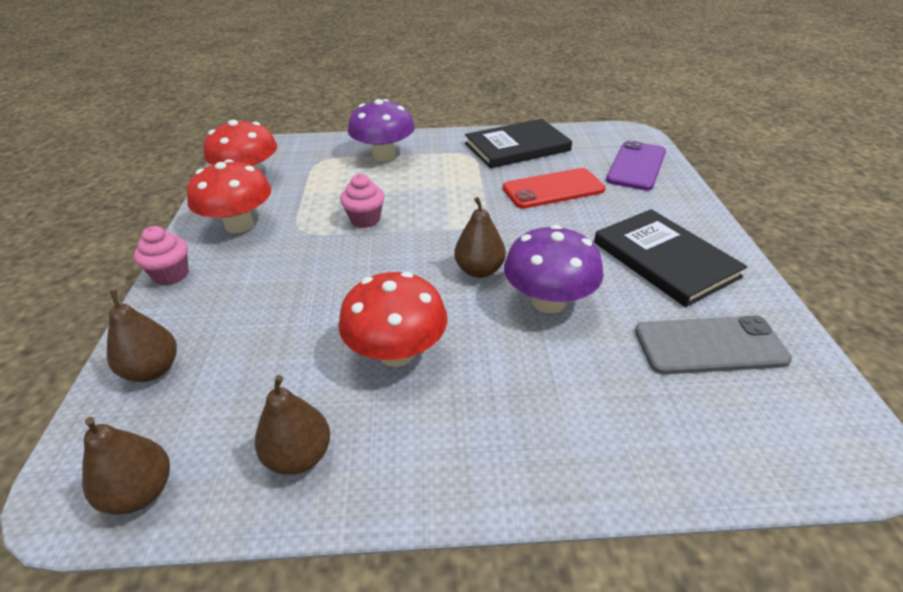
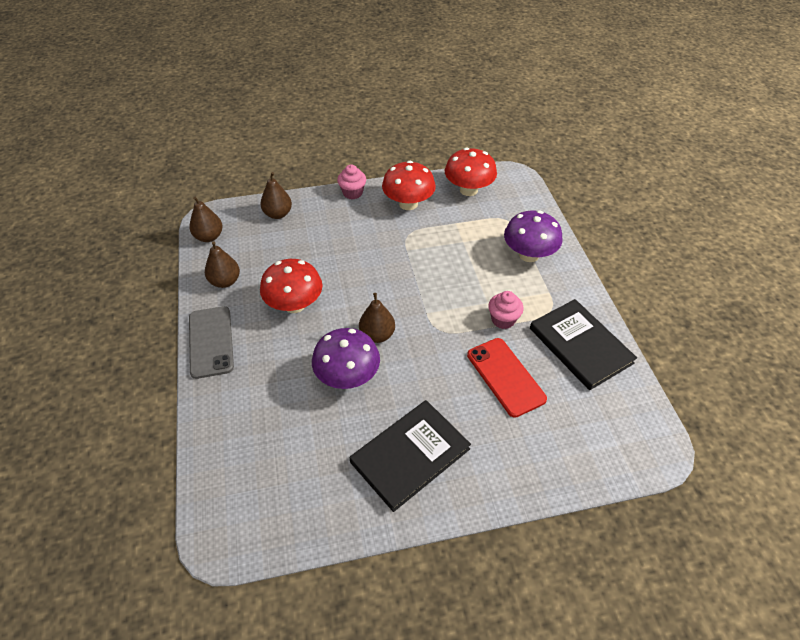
camera: 80 degrees right, 10 degrees up
(365, 220) = (428, 263): pink cupcake -> pink cupcake (503, 320)
(636, 166) = (574, 448): purple phone -> none
(709, 345) = (310, 472): grey phone -> grey phone (211, 341)

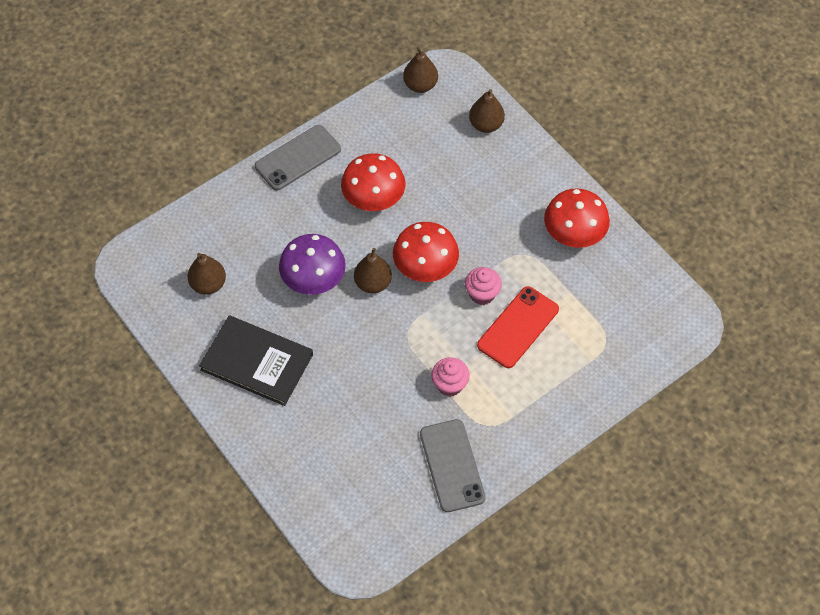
camera: 65 degrees right, 10 degrees up
(225, 281) = (371, 130): brown pear -> brown pear (208, 284)
(352, 193) = (559, 175): pink cupcake -> pink cupcake (482, 294)
(468, 190) = (634, 285): red mushroom -> red mushroom (425, 268)
(505, 377) = (378, 409): red phone -> red phone (518, 327)
(529, 255) = (559, 380): purple mushroom -> none
(580, 345) = (452, 465): black book -> grey phone

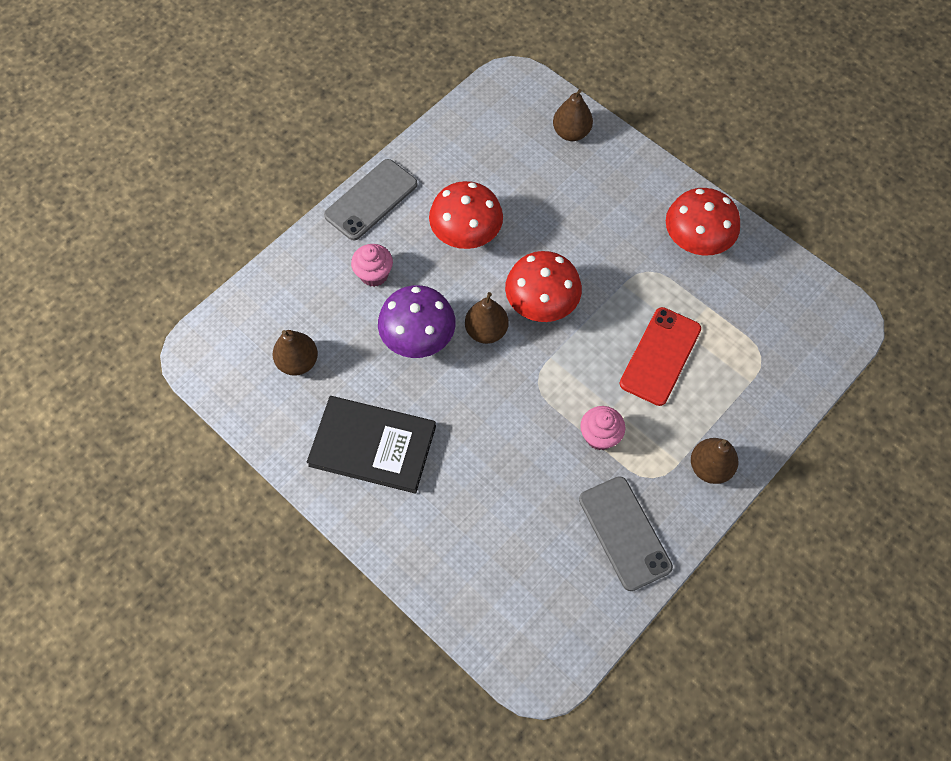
camera: 10 degrees left, 5 degrees up
(420, 85) = (489, 99): brown pear -> brown pear (710, 467)
(482, 294) = (611, 324): pink cupcake -> pink cupcake (374, 274)

